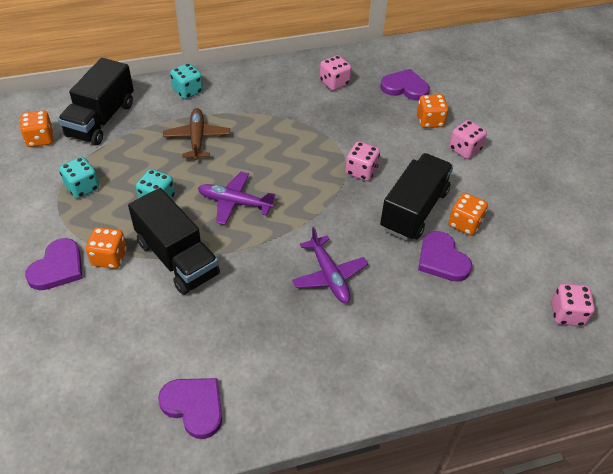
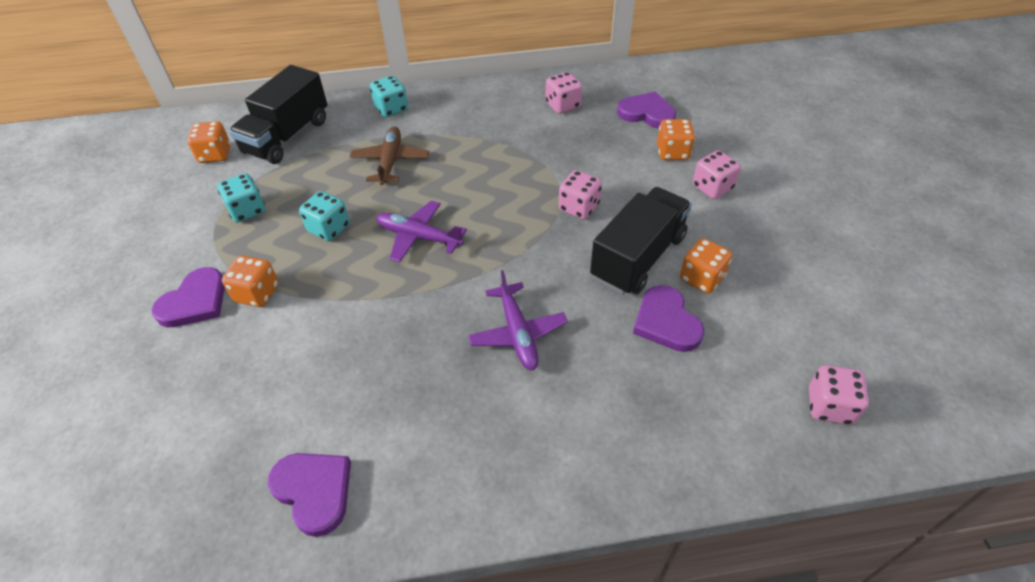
camera: 10 degrees right, 0 degrees up
(177, 258) = (336, 299): black truck -> none

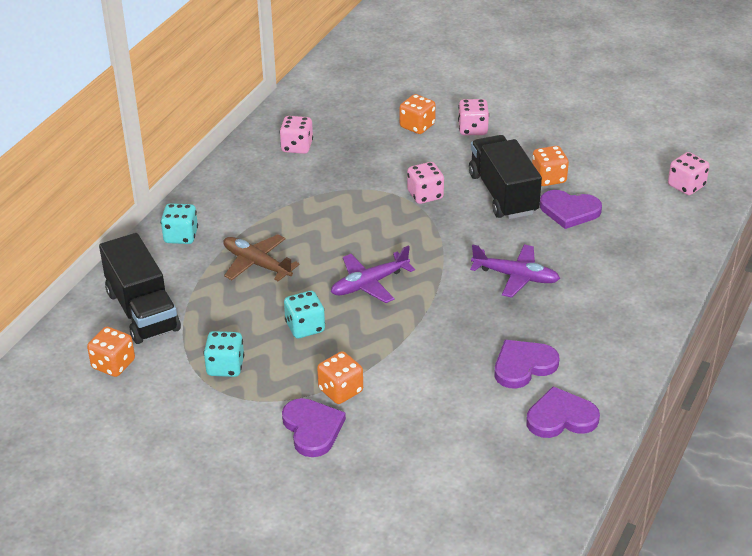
camera: 55 degrees left, 10 degrees down
(647, 113) = (358, 114): purple heart -> purple heart (523, 366)

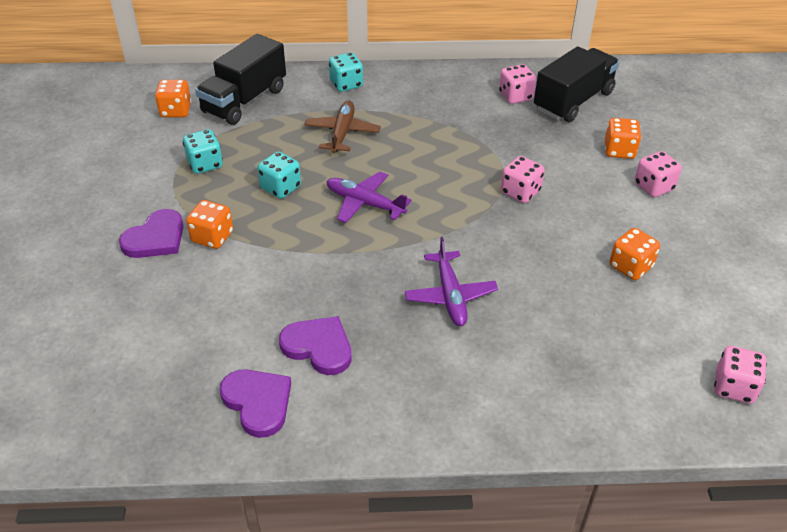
camera: 60 degrees right, 5 degrees up
(503, 194) = (572, 242): black truck -> black truck (573, 101)
(569, 211) = (591, 300): purple heart -> none

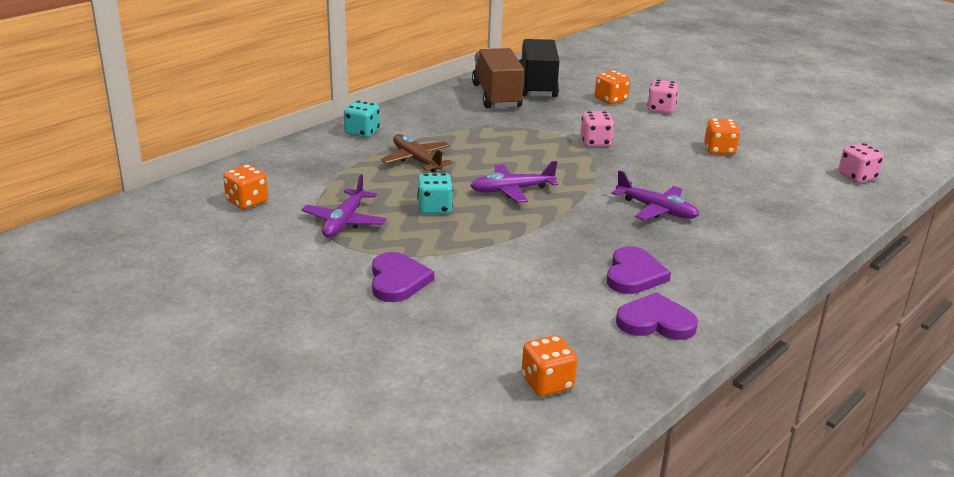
camera: 45 degrees left, 15 degrees down
(205, 164) = (344, 221): turquoise dice -> purple plane
(212, 237) = (441, 258): orange dice -> orange dice (547, 383)
(244, 101) = (297, 172): black truck -> none
(318, 347) = (634, 274): purple heart -> purple heart turned 120 degrees clockwise
(515, 96) = (496, 96): pink dice -> brown truck

